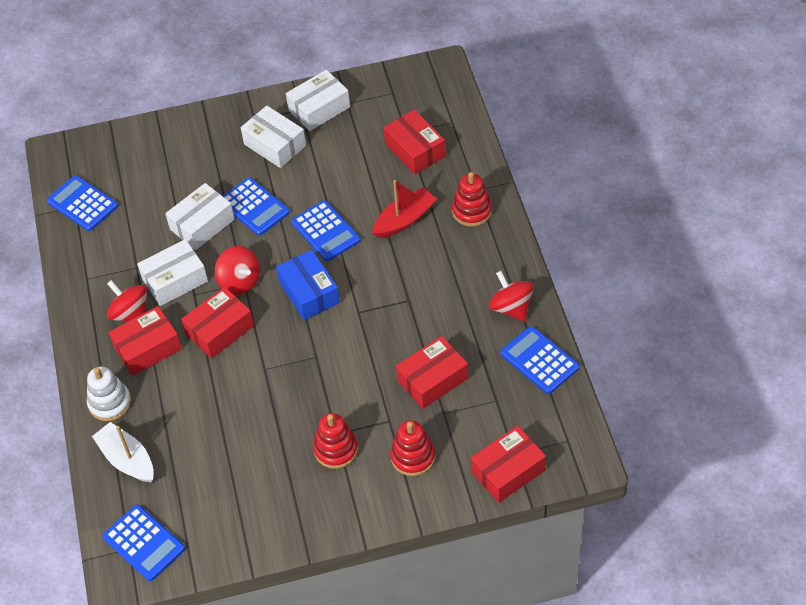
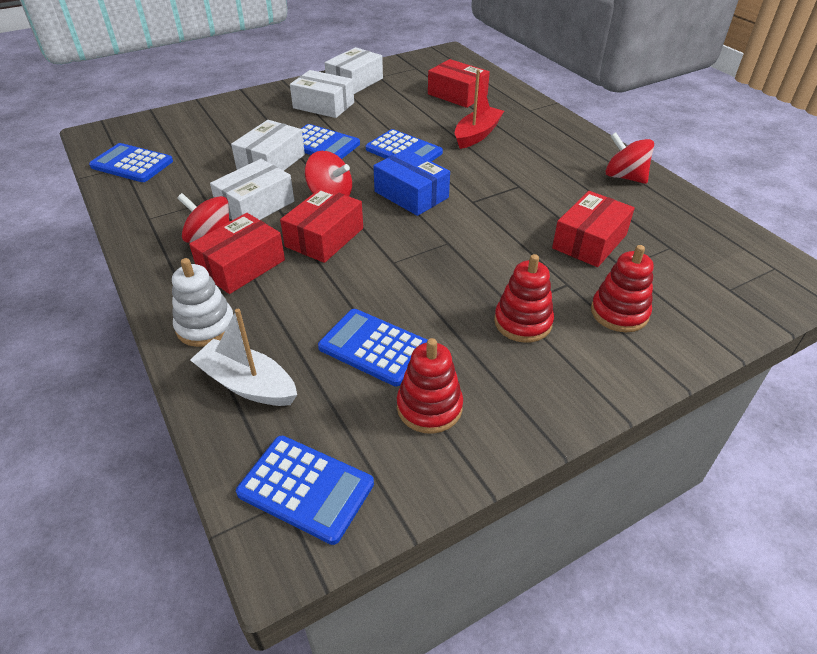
camera: 20 degrees left, 10 degrees down
(472, 211) = (536, 122): red stacking toy -> red stacking toy (429, 407)
(508, 471) = (737, 306): red box -> none
(539, 360) = (686, 210): blue calculator -> blue calculator (374, 347)

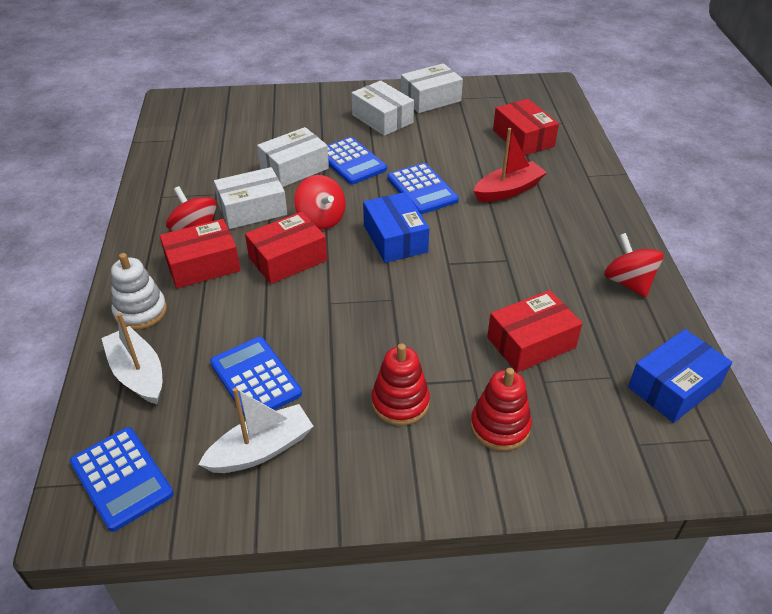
camera: 25 degrees right, 0 degrees up
(132, 164) = (181, 139): blue calculator -> none
(429, 407) = (261, 450): red stacking toy -> white boat
(719, 240) = (674, 387): none -> blue box

